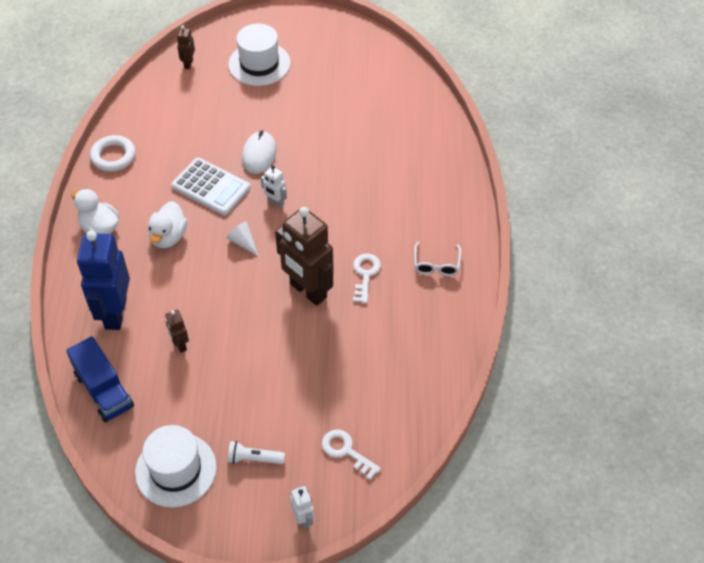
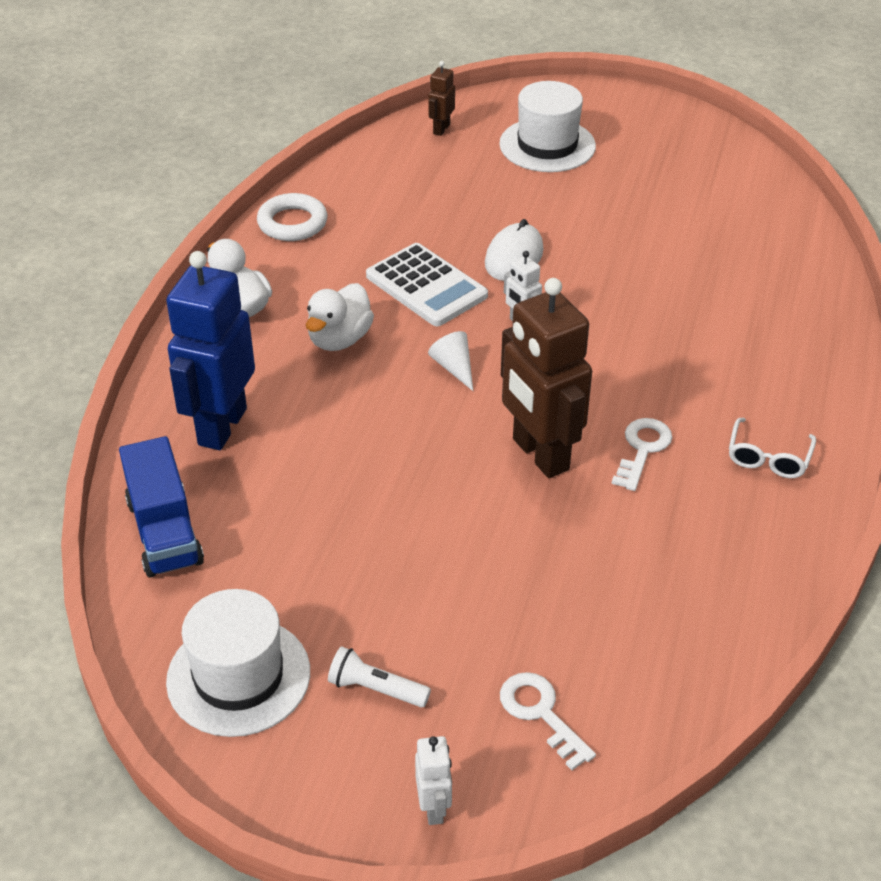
camera: 15 degrees right, 10 degrees down
(180, 345) = (308, 490): brown robot -> none

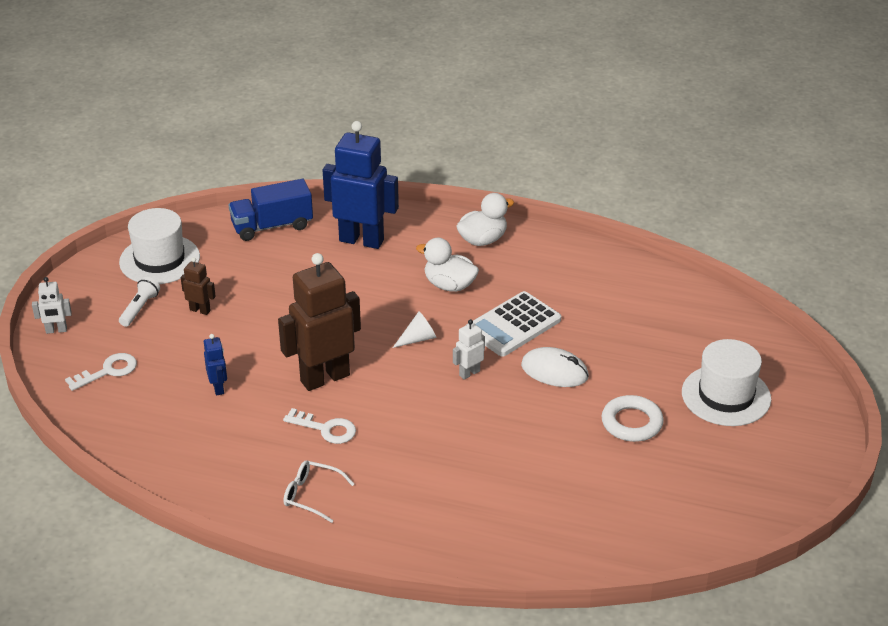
camera: 90 degrees right, 5 degrees down
(292, 223) = (587, 258): white ring -> white ring (631, 423)
(441, 129) = (738, 332): brown robot -> brown robot (200, 310)
(570, 567) = (218, 388): none -> blue robot

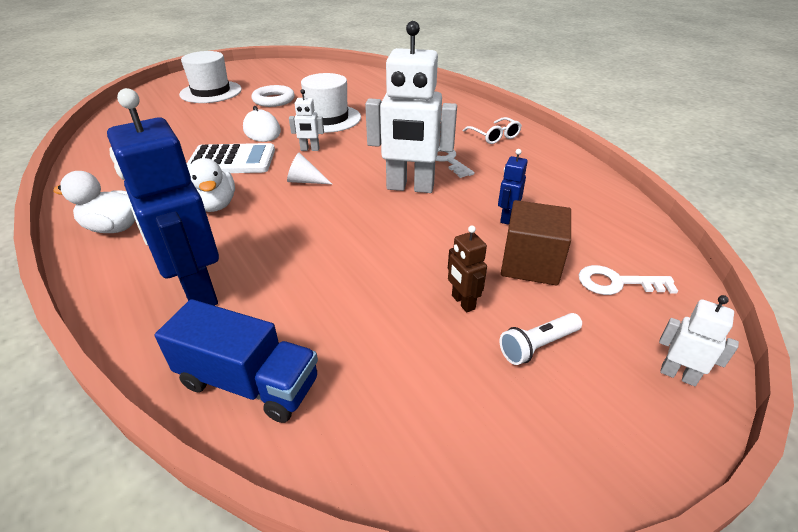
camera: 140 degrees left, 0 degrees up
(159, 260) = (457, 422): white hat -> white hat (327, 119)
(174, 356) = (530, 264): none -> brown cube
(324, 378) = (410, 187): brown robot -> white robot

